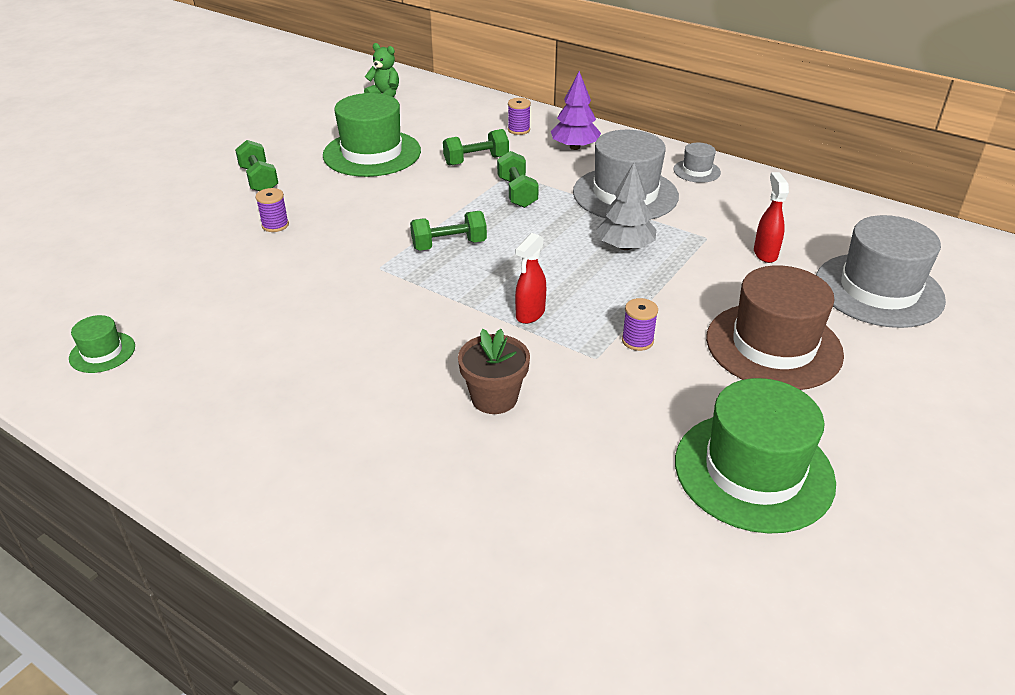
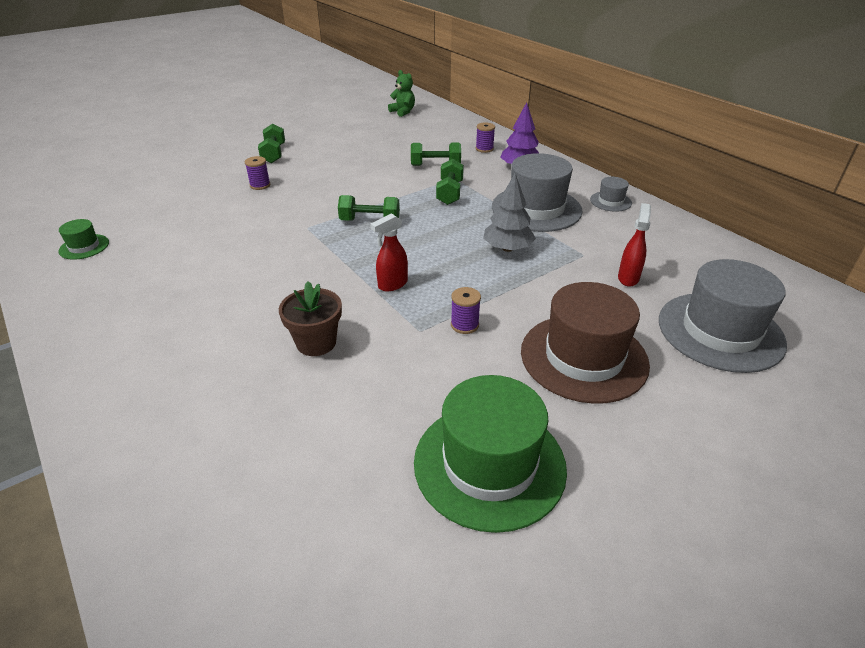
camera: 20 degrees right, 0 degrees up
(372, 153) = (364, 148): green hat -> none

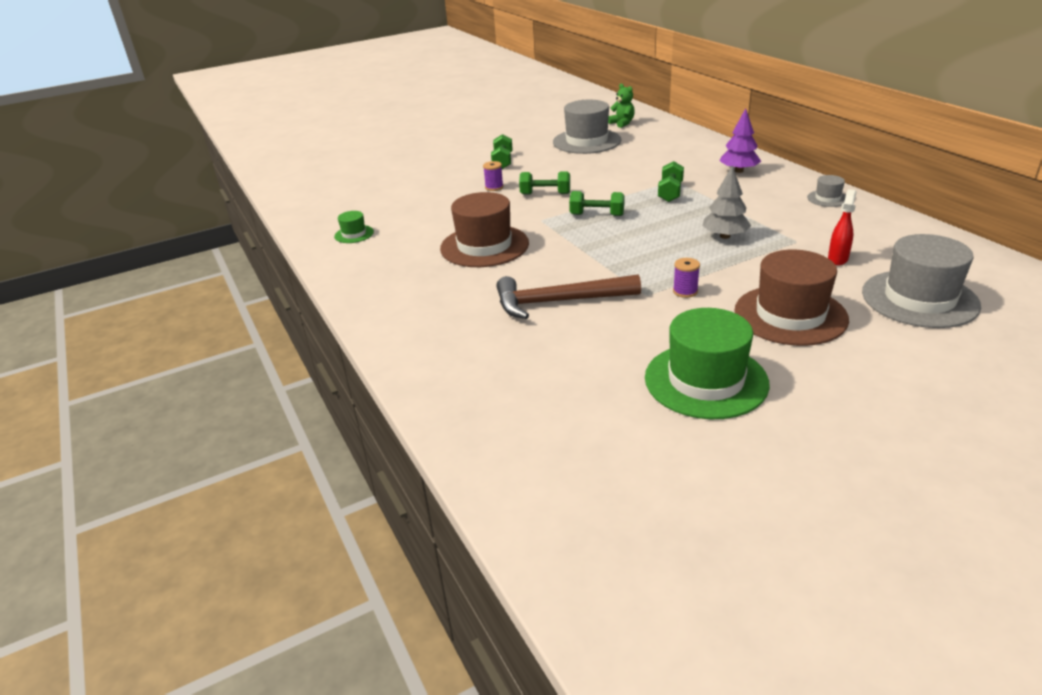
camera: 10 degrees right, 5 degrees down
(237, 263) = (484, 246): none -> brown hat
(316, 343) = (558, 302): brown flower pot -> brown hammer
(392, 284) = (620, 262): red spray bottle -> none
(435, 165) = (656, 169): green dumbbell -> green dumbbell (545, 194)
(484, 149) = (704, 155): purple spool -> none
(536, 209) = (753, 205): grey hat -> grey hat (586, 141)

